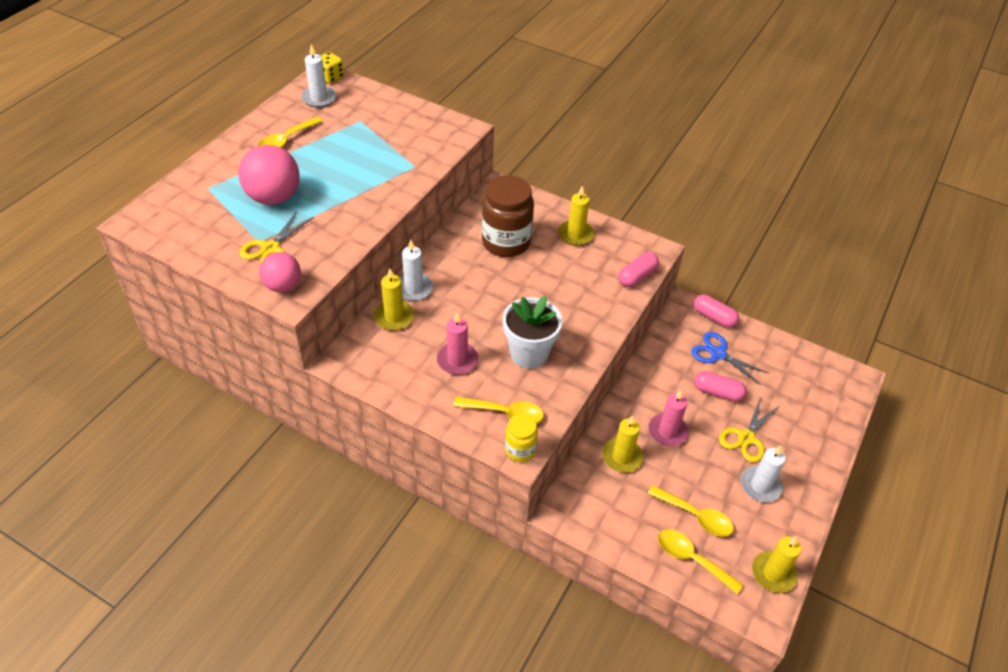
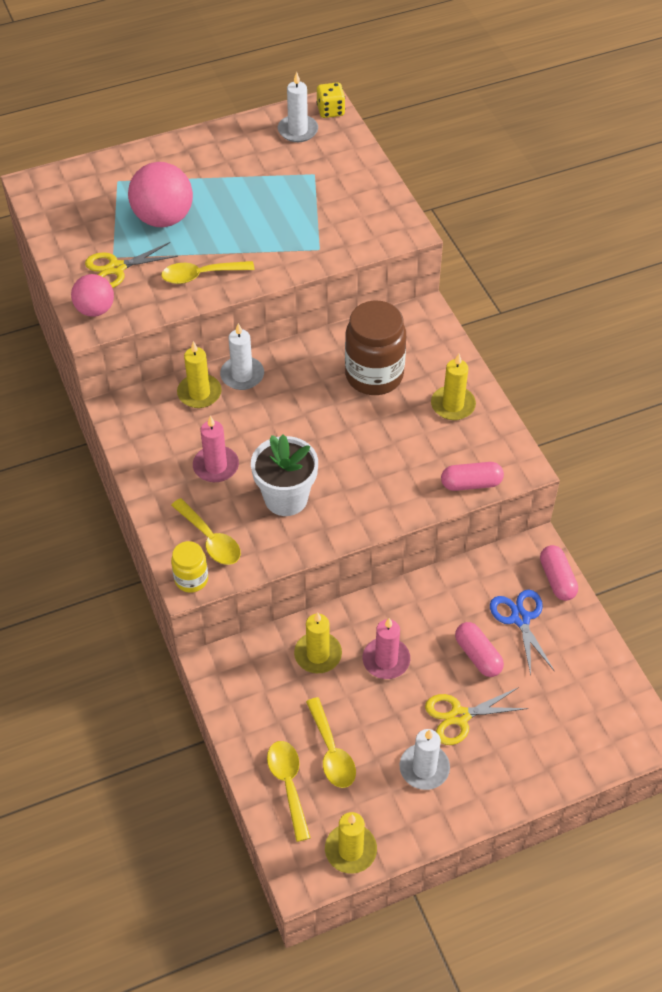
camera: 40 degrees right, 5 degrees up
(286, 140) = (226, 163): yellow spoon -> yellow spoon (201, 275)

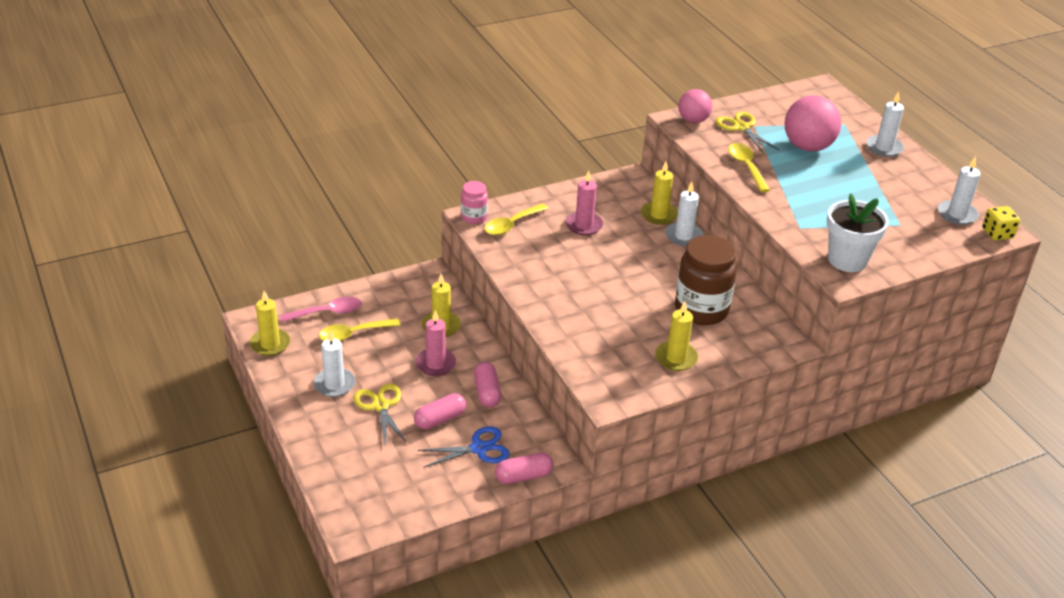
camera: 85 degrees right, 15 degrees down
(171, 159) = (884, 148): none -> white candle
(191, 579) = (474, 217): yellow jar -> pink jar
(286, 498) = (555, 261): white flower pot -> white flower pot (847, 260)
(288, 784) = (327, 312): yellow spoon -> pink spoon
(471, 483) = (584, 367): pink capsule -> pink capsule (487, 392)

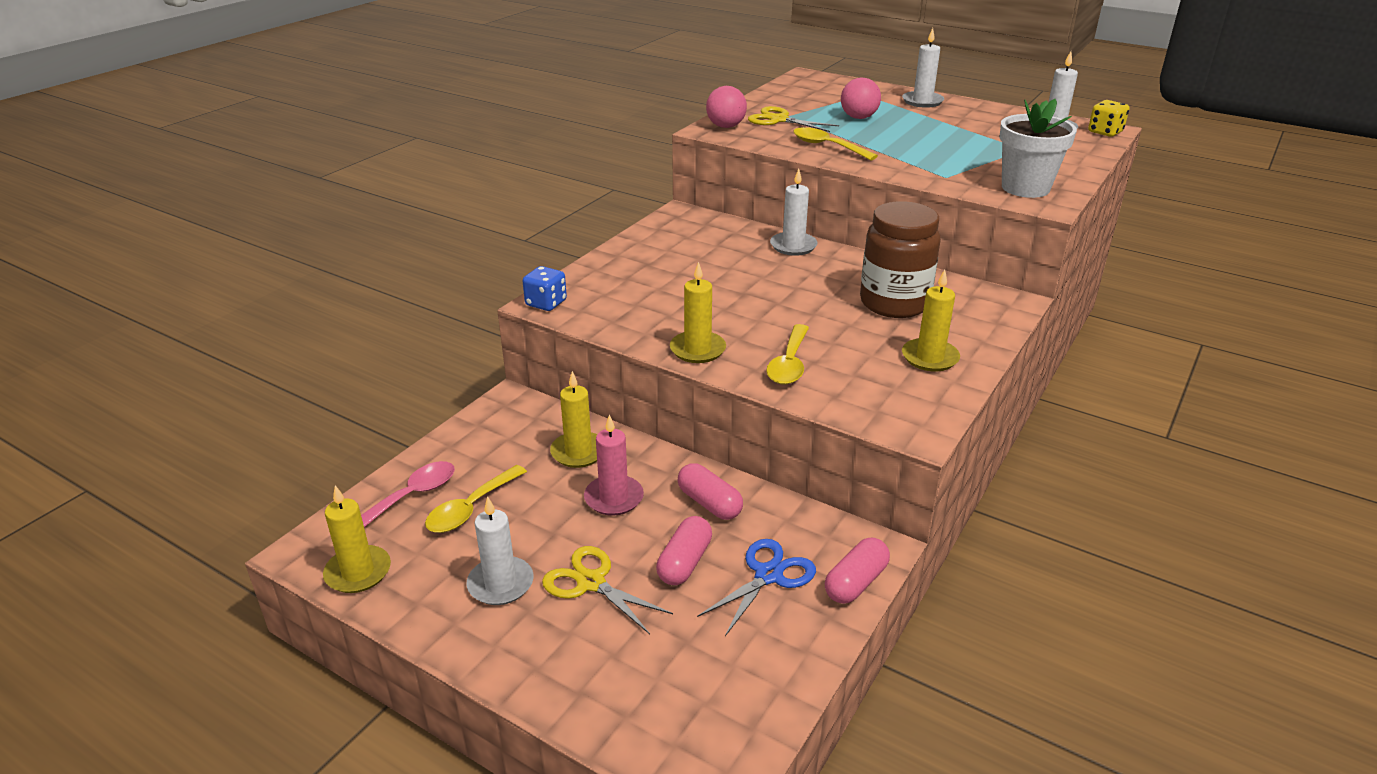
camera: 30 degrees left, 5 degrees down
(474, 217) = (546, 303): pink jar -> blue dice
(511, 225) = (599, 296): yellow spoon -> yellow spoon (789, 364)
(584, 225) = (680, 270): pink candle -> none
(659, 215) = (746, 236): yellow candle -> yellow candle (697, 350)
(807, 147) = (858, 117): pink ball -> pink ball, size x0.63

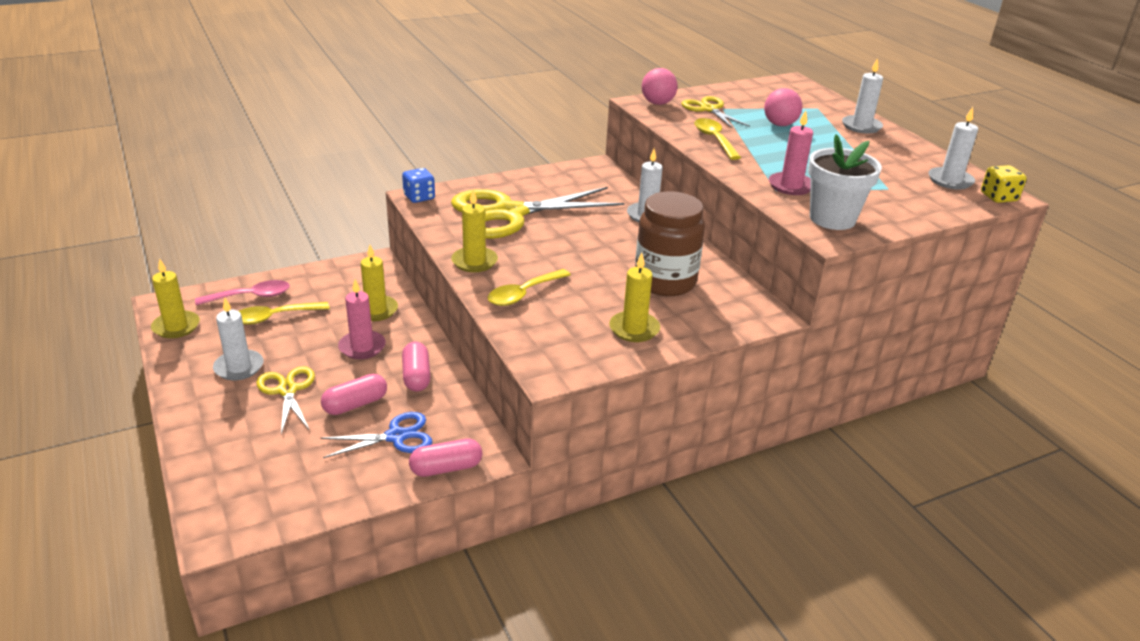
camera: 30 degrees right, 0 degrees up
(664, 288) = (509, 213): none -> yellow scissors
(952, 169) = (791, 186): none -> pink candle

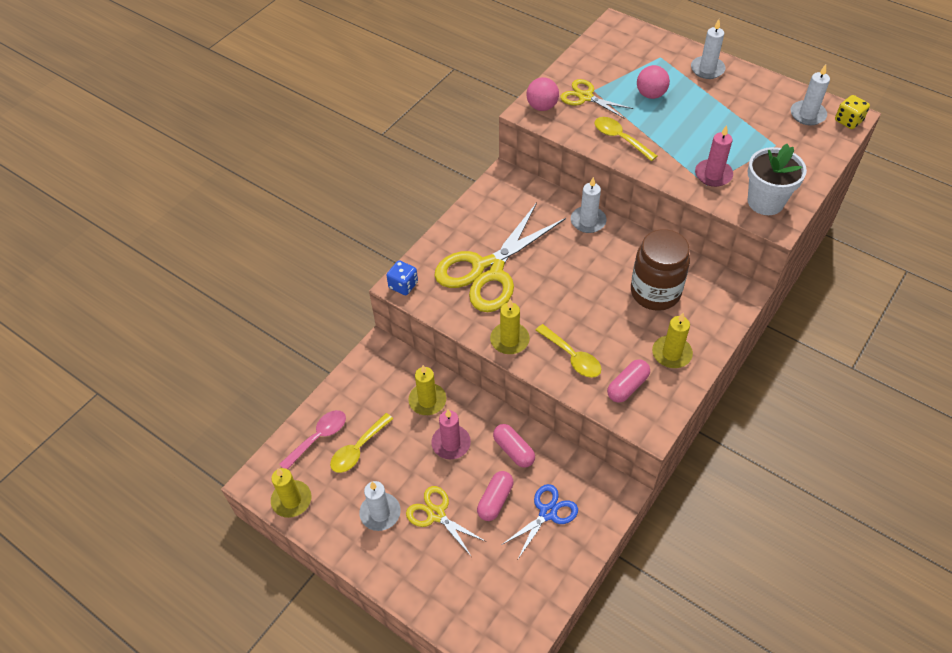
camera: 25 degrees left, 20 degrees up
(446, 468) = (602, 521): pink capsule -> pink capsule (627, 386)
(523, 294) = (572, 357): yellow spoon -> yellow spoon turned 60 degrees counterclockwise

